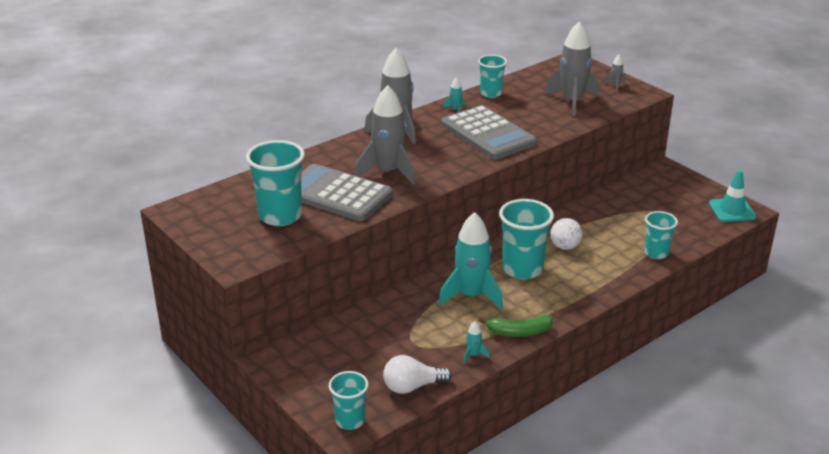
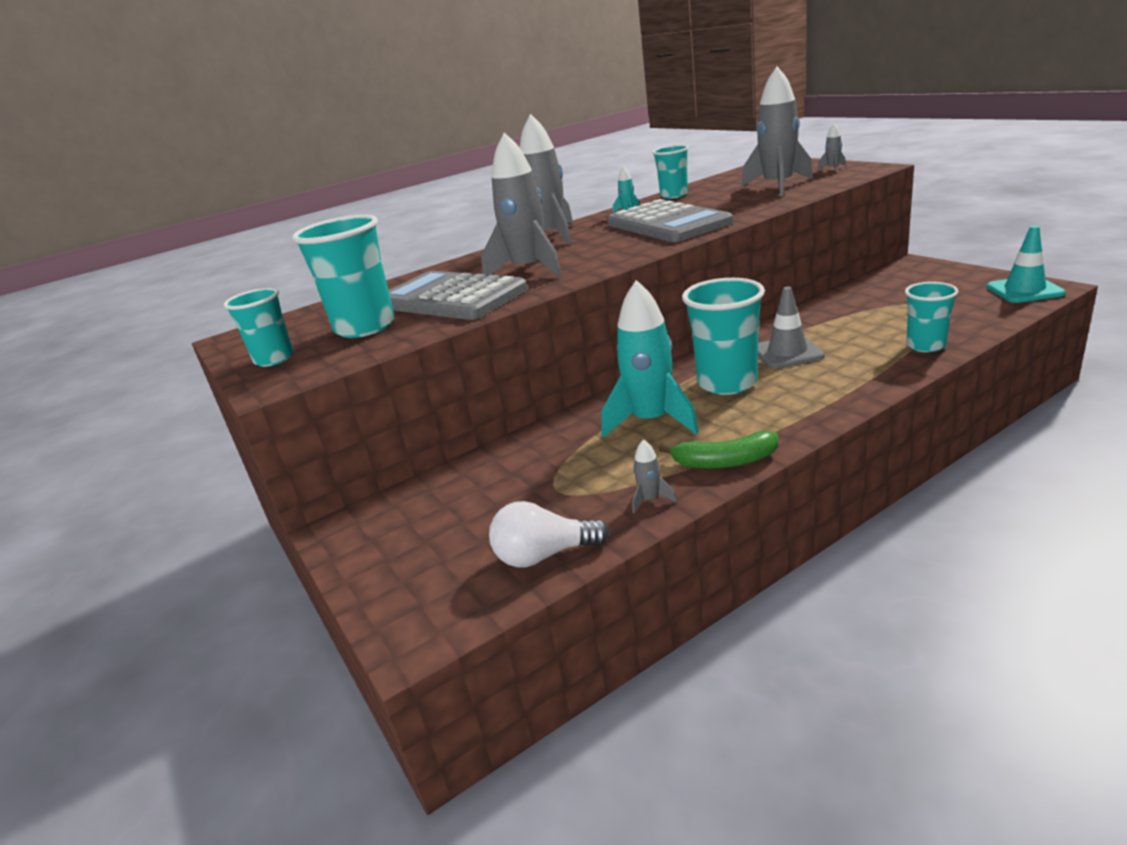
camera: 10 degrees right, 5 degrees down
(350, 421) = (427, 619): turquoise cup -> turquoise cup (274, 359)
(473, 355) = (650, 500): turquoise rocket -> grey rocket
(565, 246) = (787, 352): white ball -> grey traffic cone

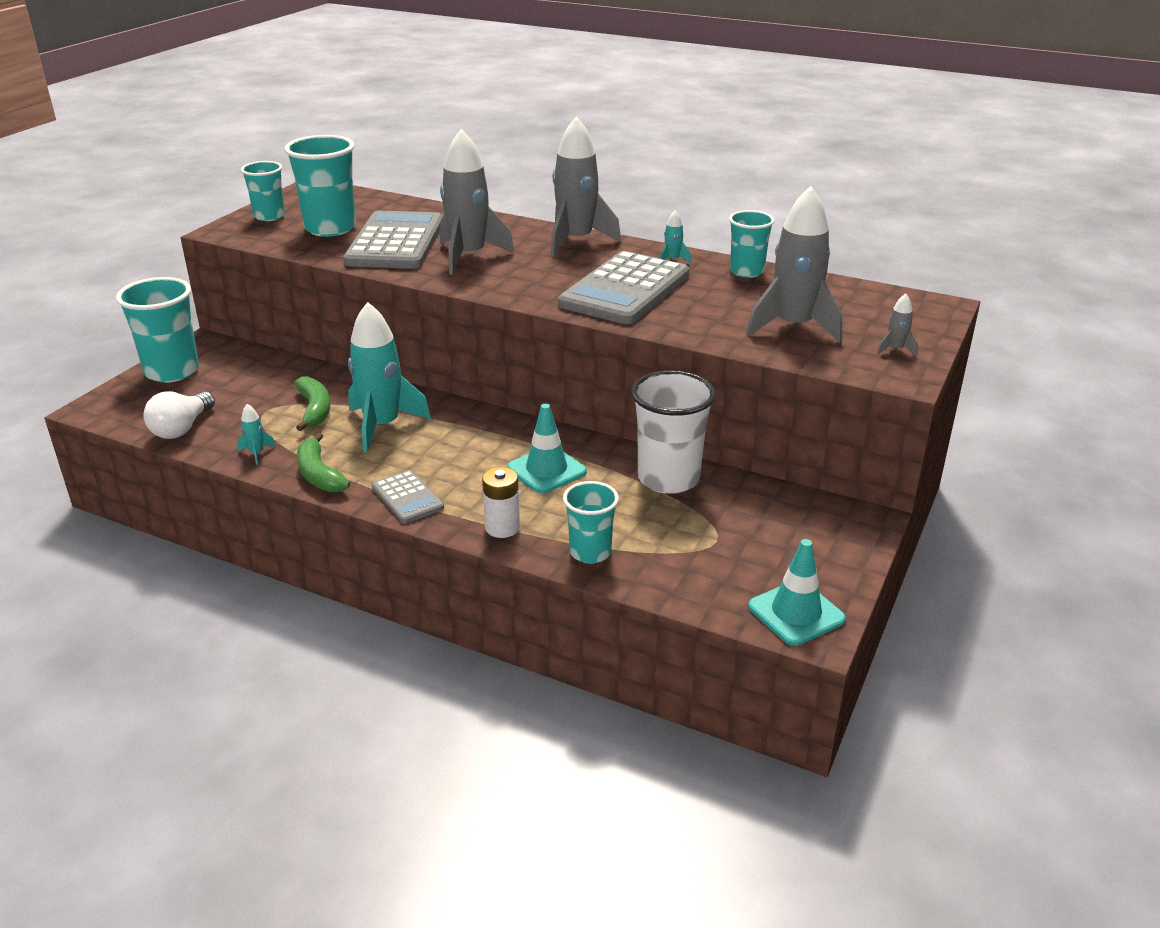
camera: 55 degrees right, 5 degrees up
(544, 555) = (182, 428): white light bulb -> white light bulb turned 120 degrees counterclockwise
(583, 457) = (314, 410): none -> green banana
(650, 500) = (257, 453): grey rocket -> turquoise rocket
(727, 383) = (466, 449): turquoise cup -> turquoise cup (172, 371)
(787, 352) = (546, 470): grey traffic cone -> turquoise traffic cone
(799, 416) = (407, 498): none -> grey calculator
(828, 312) = (668, 479): none -> white cup
(873, 376) = (502, 527): none -> white battery

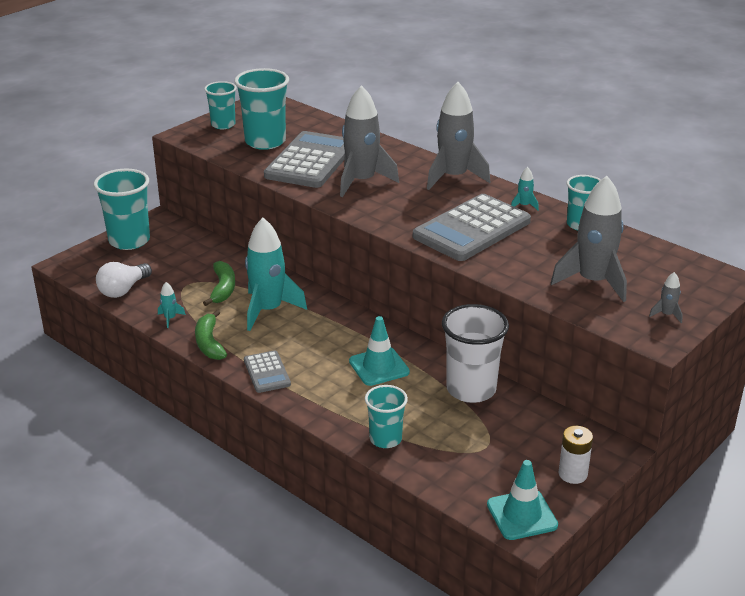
camera: 15 degrees right, 0 degrees up
(502, 527) = (328, 408): white battery -> white battery (572, 474)

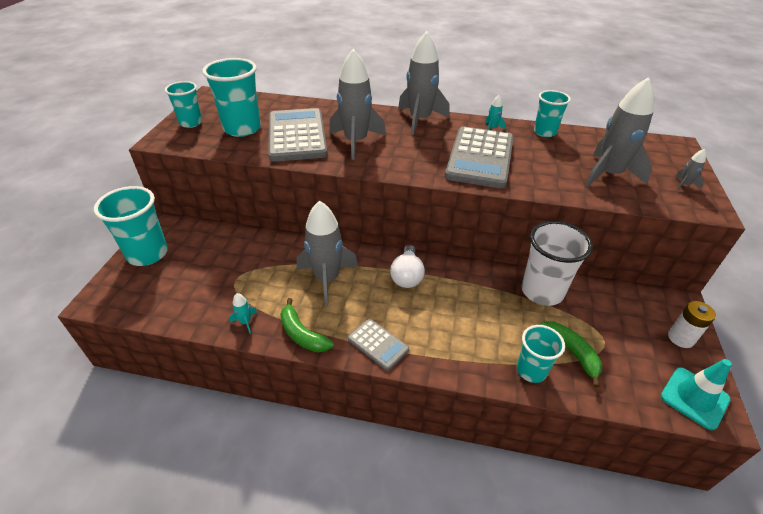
camera: 30 degrees left, 10 degrees up
(123, 290) = (176, 308): white light bulb -> white light bulb (407, 276)
(223, 289) = (271, 272): green banana -> green banana (571, 352)
(268, 310) = (327, 279): turquoise rocket -> grey rocket
(379, 367) = (460, 299): turquoise traffic cone -> none

